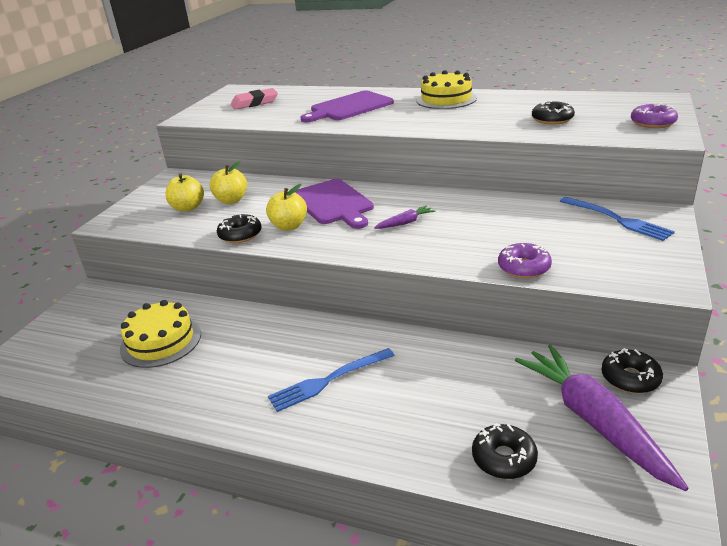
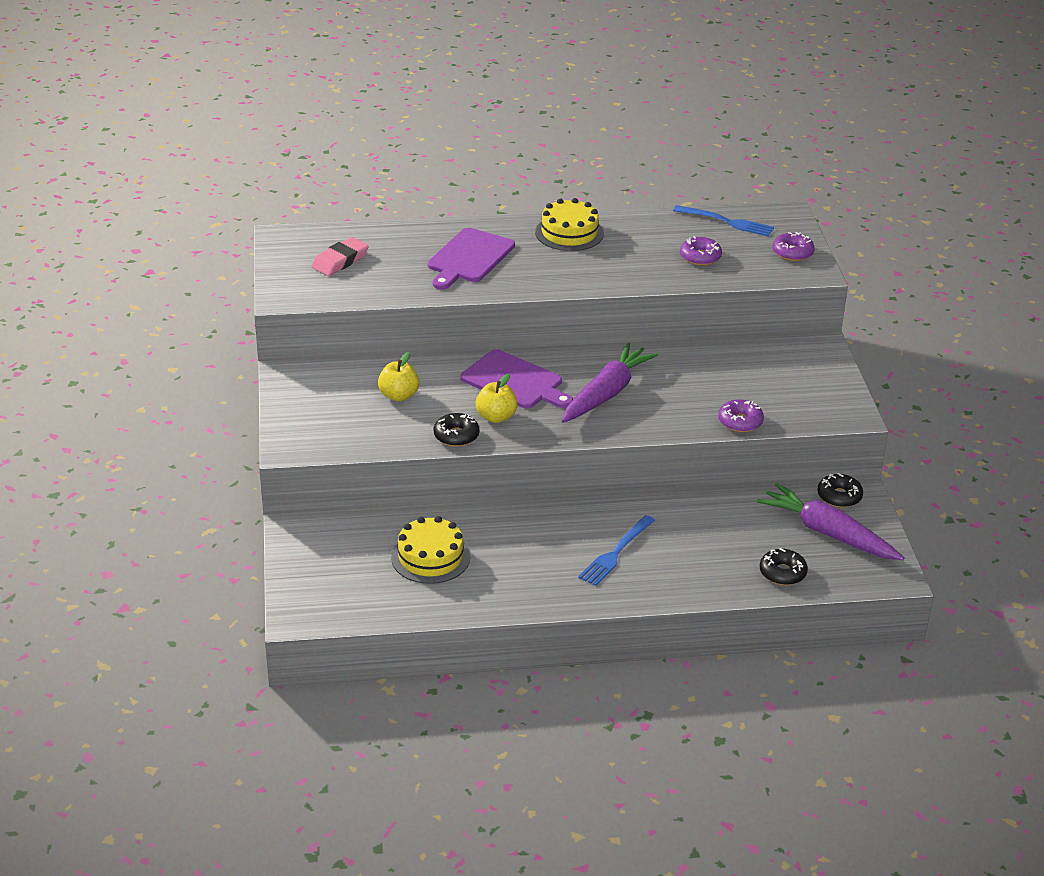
camera: 30 degrees left, 5 degrees up
(188, 208) = (359, 413): yellow apple -> none
(405, 223) = (607, 393): purple carrot -> purple carrot, size x2.27
(552, 119) = (700, 257): black donut -> purple donut
(618, 219) = (789, 358): blue fork -> blue fork (727, 222)

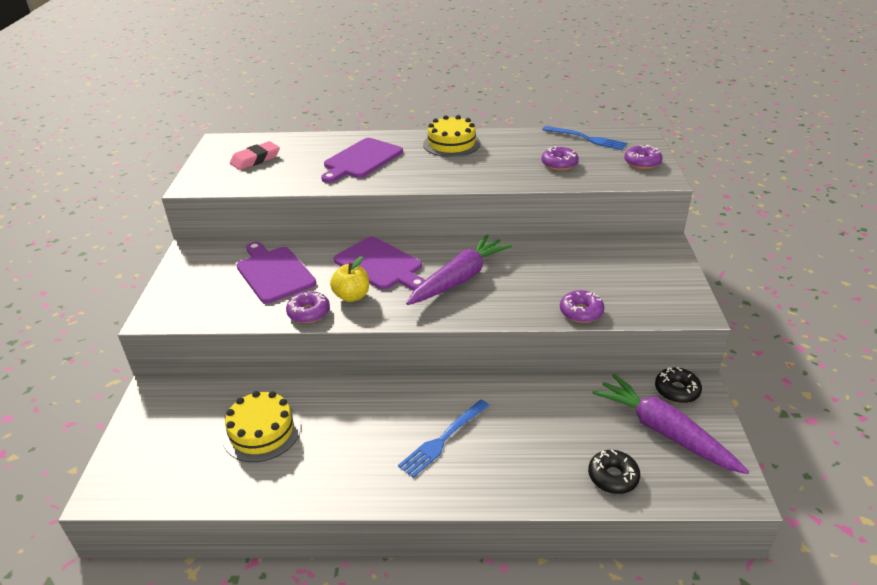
camera: 10 degrees right, 0 degrees up
(399, 396) = (274, 273): yellow apple -> purple cutting board
(456, 436) = (309, 312): black donut -> purple donut

